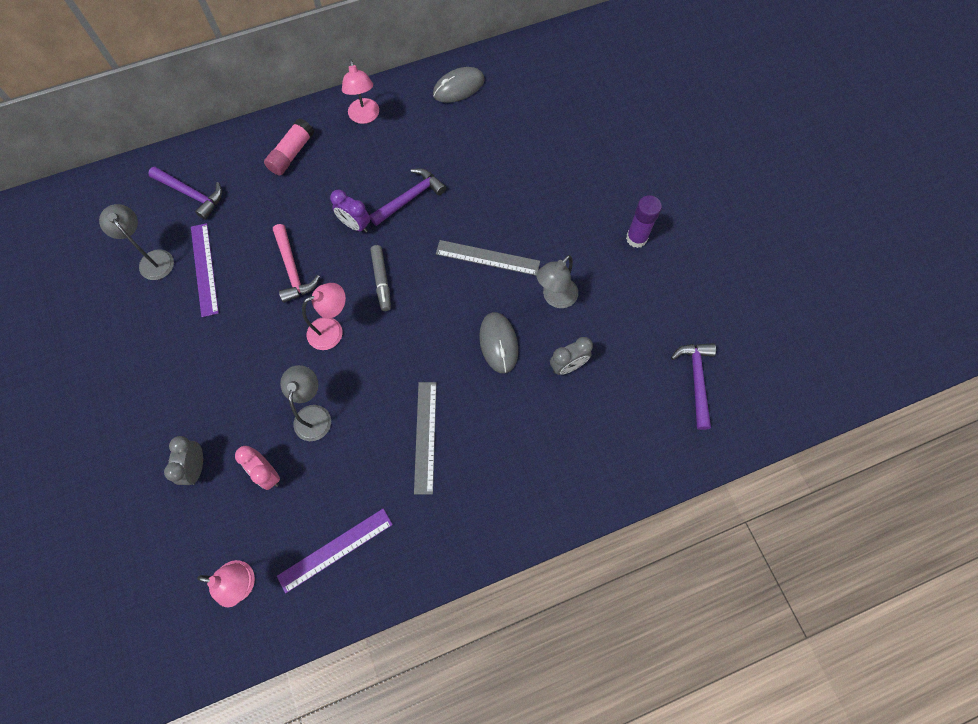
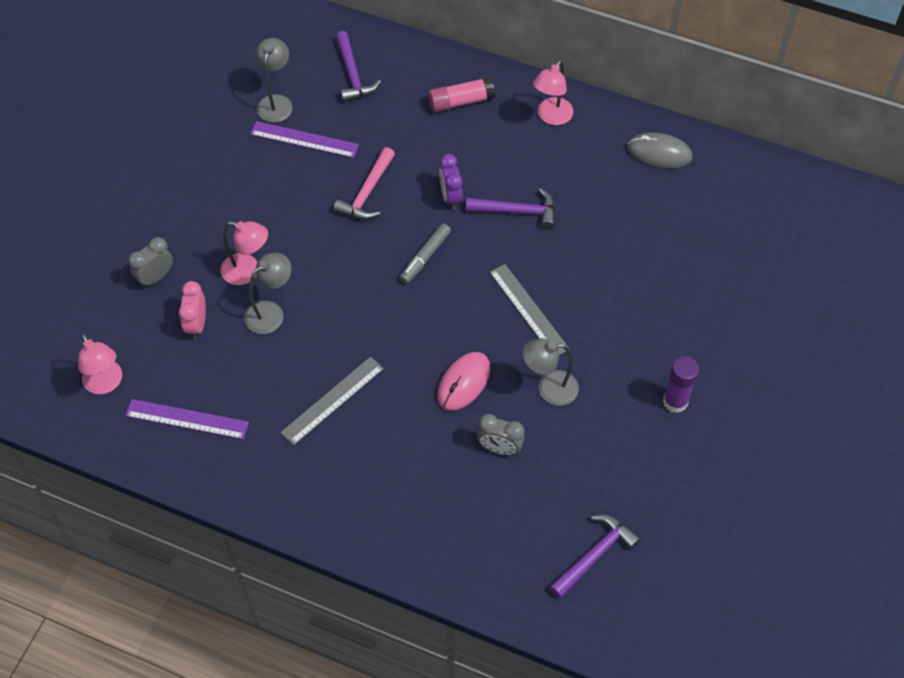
camera: 45 degrees right, 10 degrees down
(204, 269) = (304, 139): purple ruler -> purple ruler turned 75 degrees clockwise
(332, 330) = (348, 263): pink lamp -> pink lamp (248, 271)
(498, 343) = (464, 382): grey mouse -> pink mouse

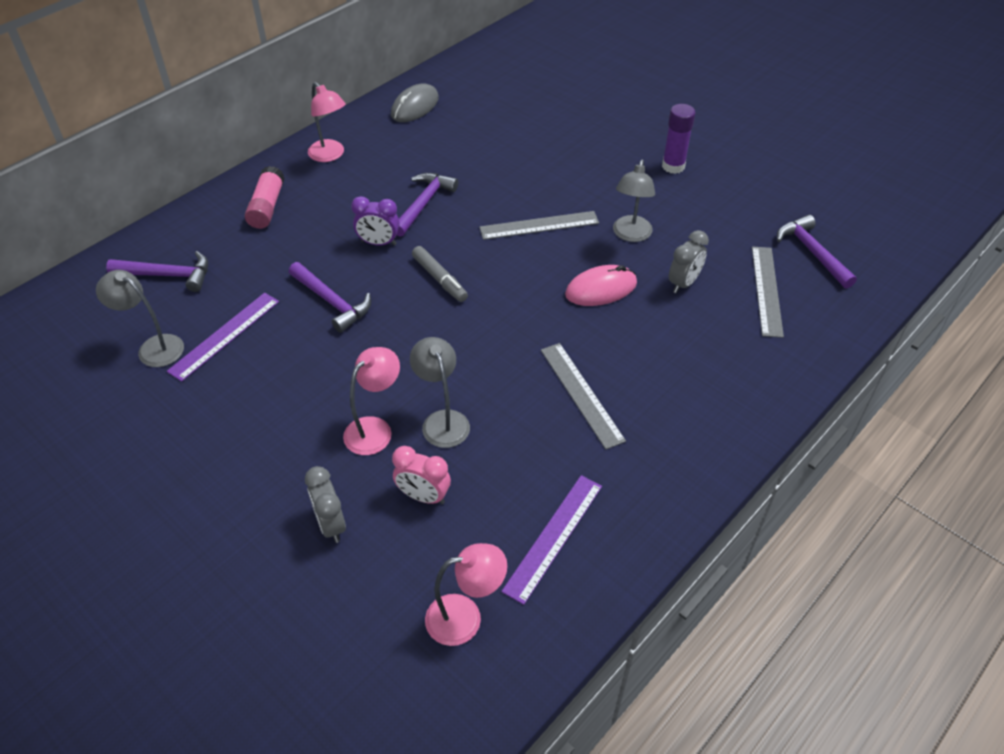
camera: 70 degrees left, 10 degrees down
(367, 193) = (332, 302): pink hammer -> purple hammer
(464, 382) = (601, 289): pink mouse -> pink mouse turned 75 degrees counterclockwise
(520, 522) = (767, 290): none -> grey ruler

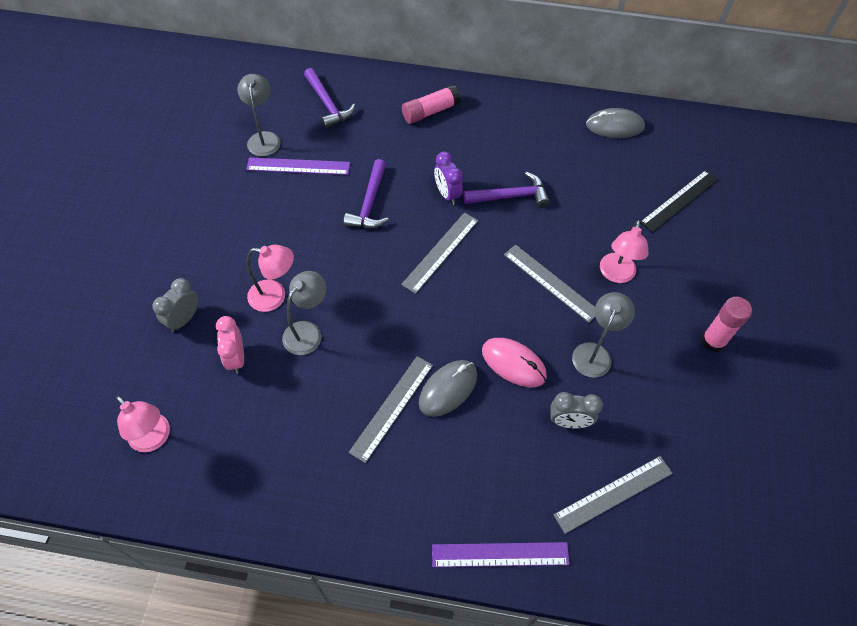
camera: 55 degrees right, 10 degrees up
(330, 155) = (513, 112): pink lamp -> pink lamp (616, 275)
(440, 279) = (440, 252): grey marker -> grey ruler
(527, 113) = (679, 201): none -> black ruler
(553, 537) = (248, 458): purple ruler -> purple ruler (500, 554)
(592, 345) = (448, 389): none -> grey mouse
(630, 235) = (594, 353): grey lamp -> grey lamp turned 135 degrees clockwise
(673, 166) = (712, 341): purple glue stick -> pink glue stick
(812, 252) = (697, 512): purple hammer -> none

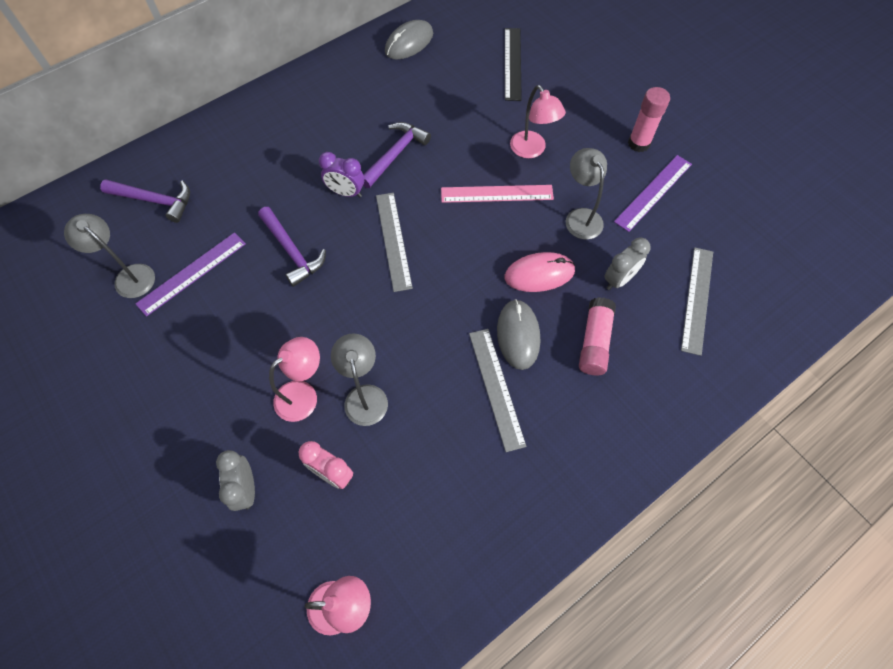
camera: 45 degrees left, 5 degrees up
(430, 112) = (254, 138): pink glue stick -> pink glue stick (594, 342)
(500, 554) = (682, 411): purple ruler -> purple ruler (653, 192)
(551, 282) = (497, 193): grey ruler -> pink ruler

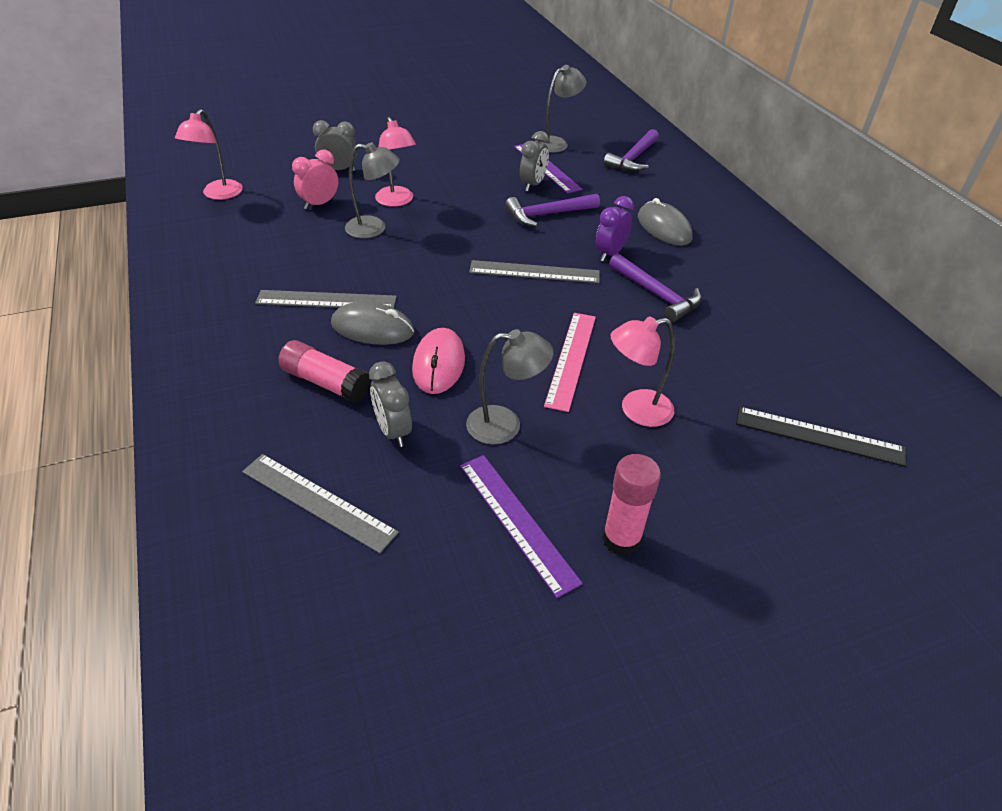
camera: 105 degrees right, 20 degrees down
(234, 277) = (532, 185): none -> grey clock
(409, 43) = (860, 342): grey mouse -> grey mouse (664, 228)

